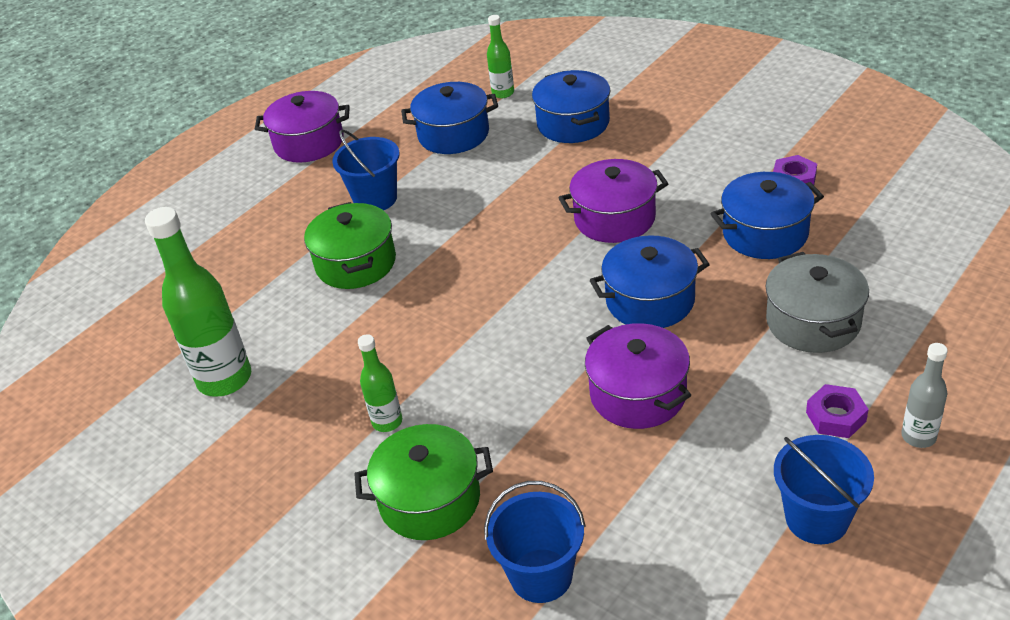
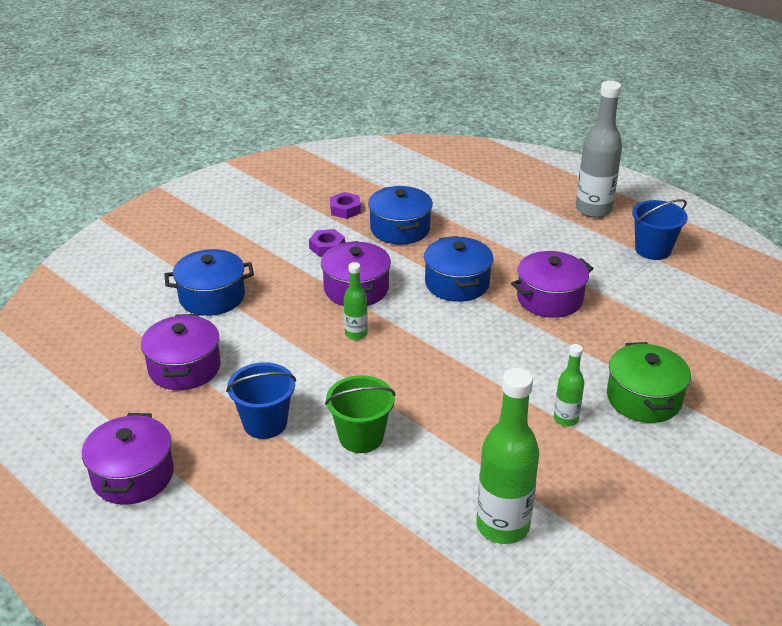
camera: 90 degrees left, 5 degrees down
(356, 263) = (361, 437): green pot -> green bucket
(453, 134) = (184, 368): blue pot -> purple pot
(503, 93) = (133, 333): green bottle -> green bottle (356, 334)
(541, 575) = (703, 352): blue bucket -> none
(813, 322) = (494, 226): grey pot -> none
(836, 416) = (576, 231): purple nut -> purple nut (327, 247)
(918, 436) = (593, 209): grey bottle -> grey bottle, size x1.91

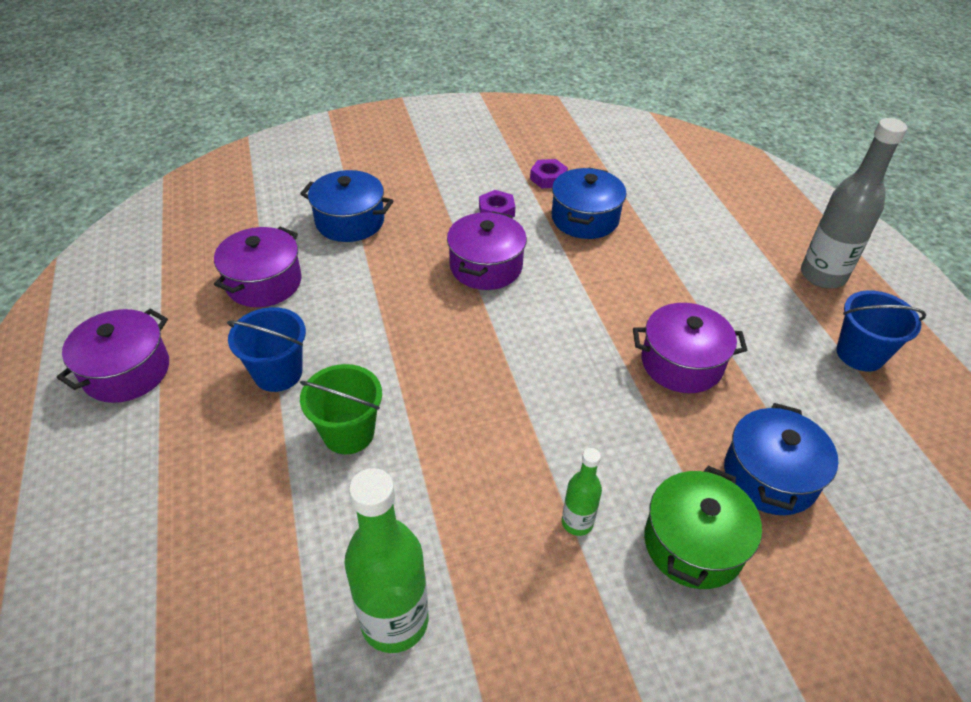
camera: 30 degrees right, 10 degrees up
(356, 334) = (443, 315): green bottle -> none
(457, 283) = (593, 302): blue pot -> blue pot (770, 476)

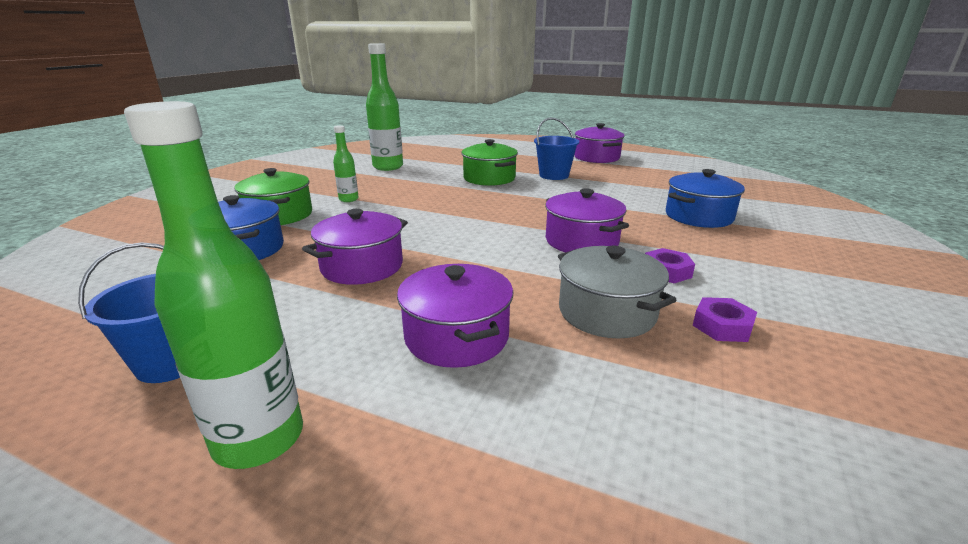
camera: 130 degrees right, 20 degrees down
(264, 282) = (641, 185): purple pot -> purple pot (456, 336)
(348, 433) = (489, 178): green bucket -> green pot
(585, 218) = (607, 312): blue pot -> grey pot
(822, 275) = (259, 439): grey bottle -> green bottle

